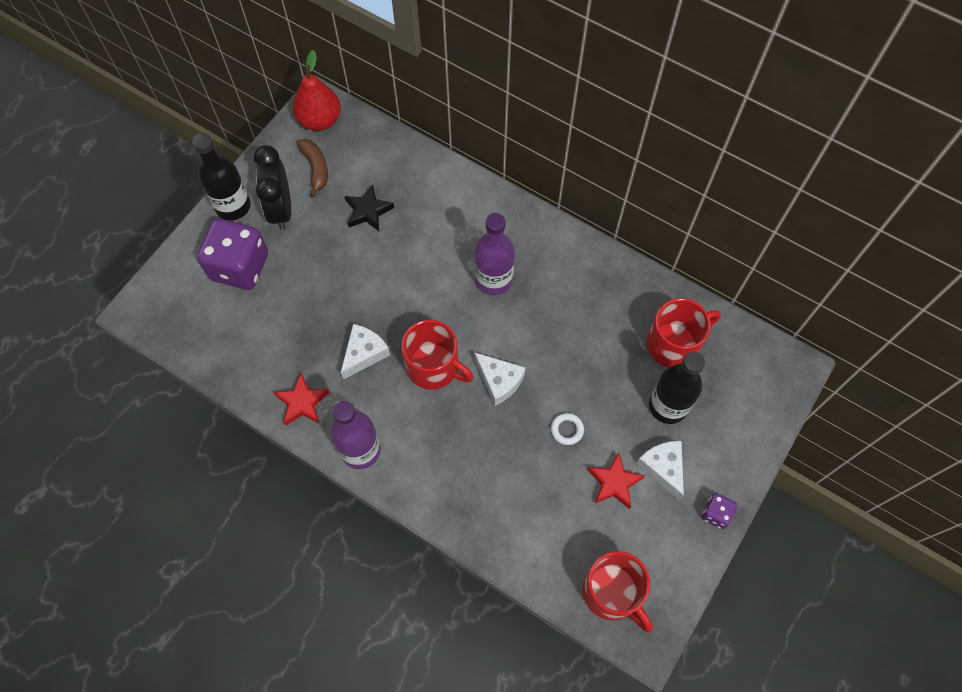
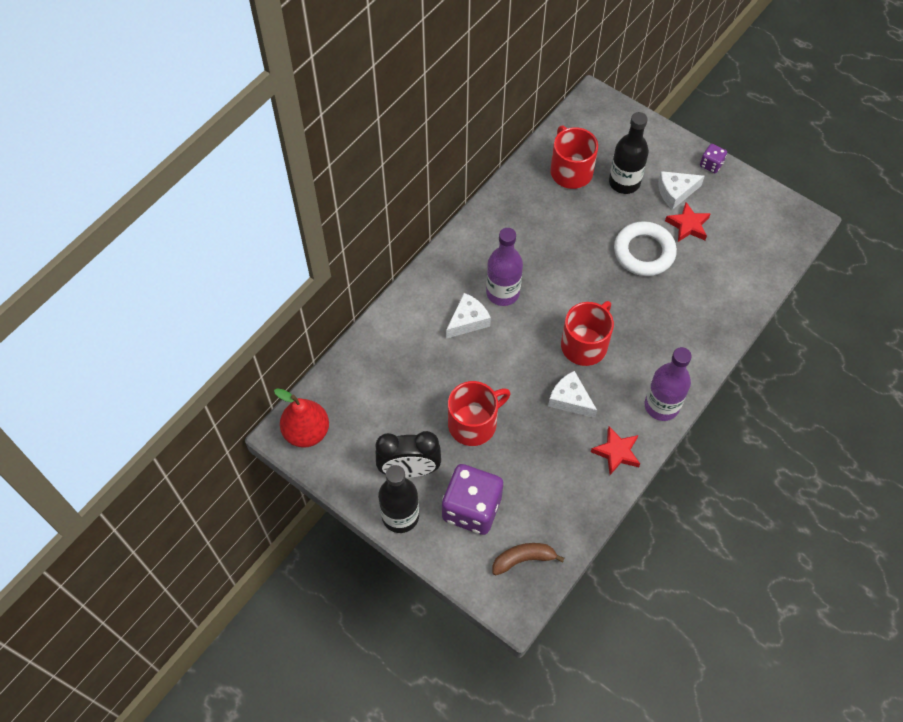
camera: 85 degrees left, 5 degrees down
(316, 168) = (365, 437): brown banana -> brown banana (523, 559)
(368, 211) = (420, 391): black star -> none
(499, 381) = (600, 296): white cheese -> white cheese (468, 321)
(567, 430) = (644, 252): white ring -> white ring, size x2.27
(612, 592) = (773, 236): red mug -> red mug (473, 423)

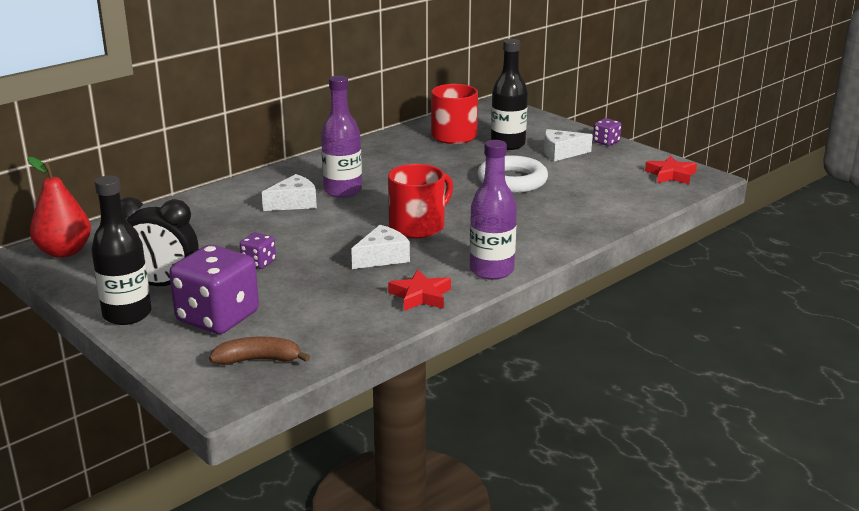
camera: 10 degrees right, 35 degrees down
(473, 423) = (258, 263): red mug -> purple dice
(570, 399) = (382, 257): white cheese -> white cheese turned 90 degrees clockwise
(688, 225) = (568, 170): red star -> red star (671, 175)

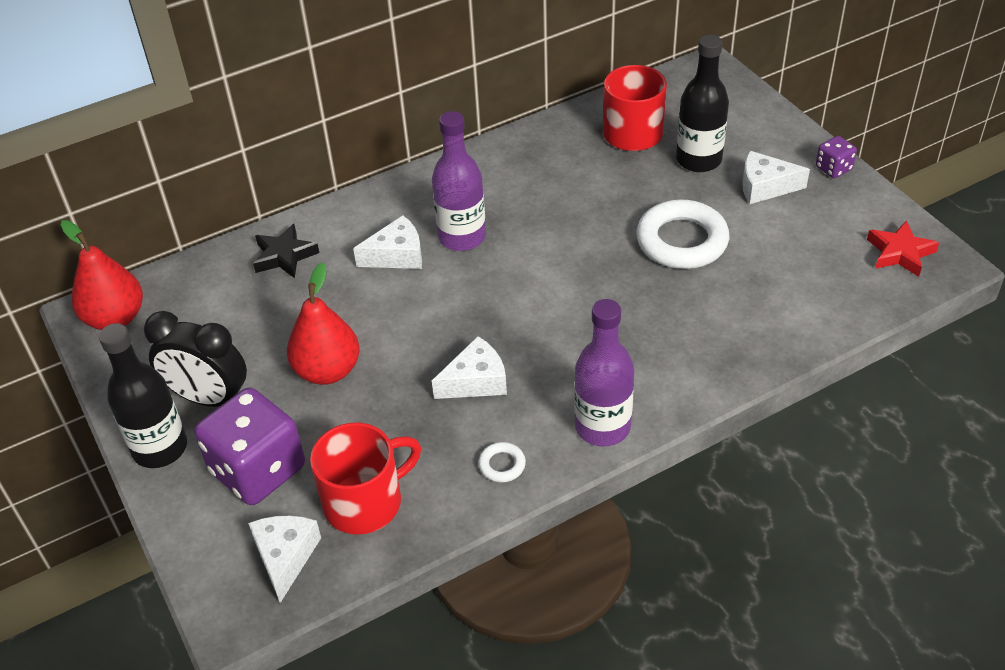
camera: 15 degrees right, 20 degrees up
(201, 210) = (284, 256): none -> black star
(258, 263) = (327, 371): purple dice -> red pear
(258, 360) = (285, 557): brown banana -> white cheese
(418, 226) = (536, 323): red mug -> red mug (365, 502)
(420, 296) = (502, 465): red star -> white ring

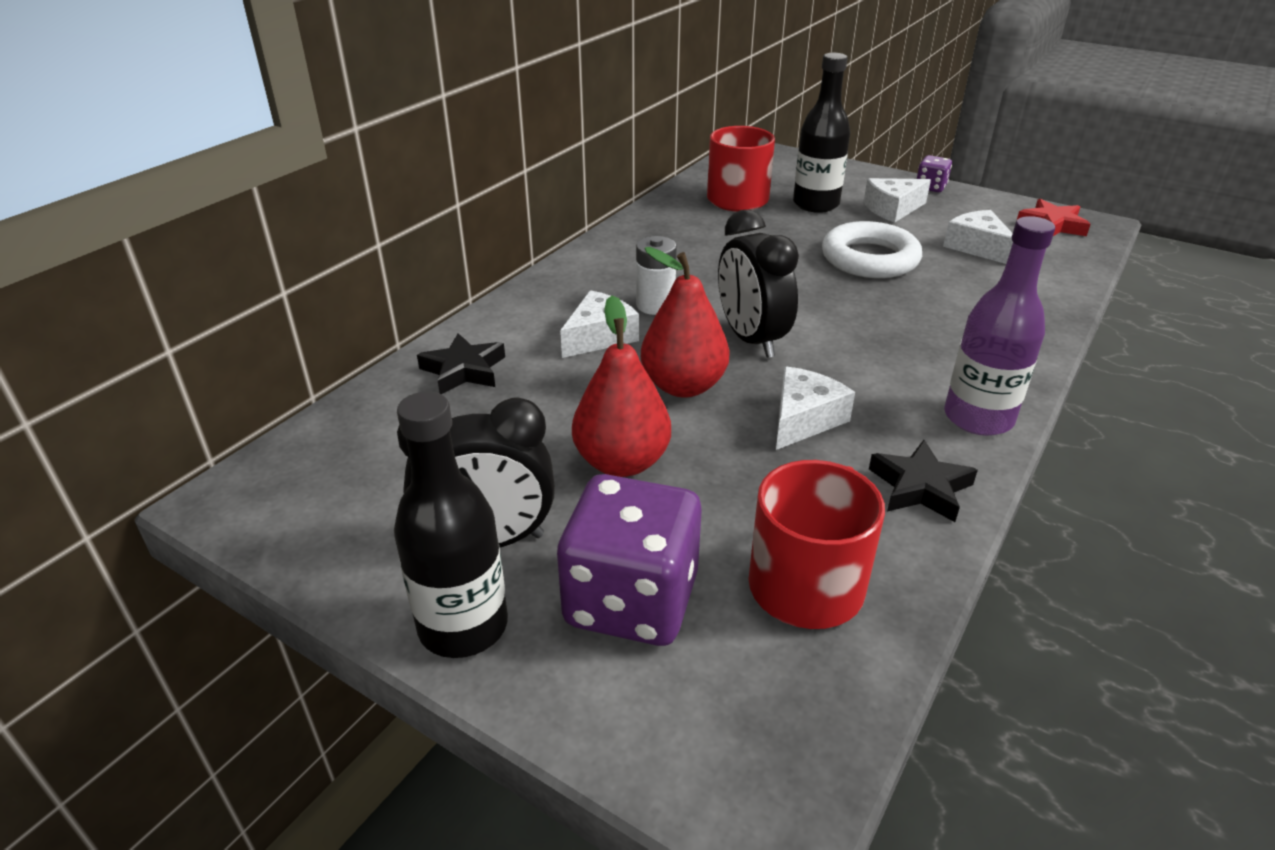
camera: 30 degrees left, 10 degrees down
(115, 318) = (273, 494): red pear -> red pear (683, 386)
(285, 557) = (771, 695): white cheese -> white cheese (977, 247)
(462, 237) = (655, 305): purple bottle -> white battery
(502, 465) = (920, 487): white ring -> black star
(504, 295) = (751, 339): none -> black clock

